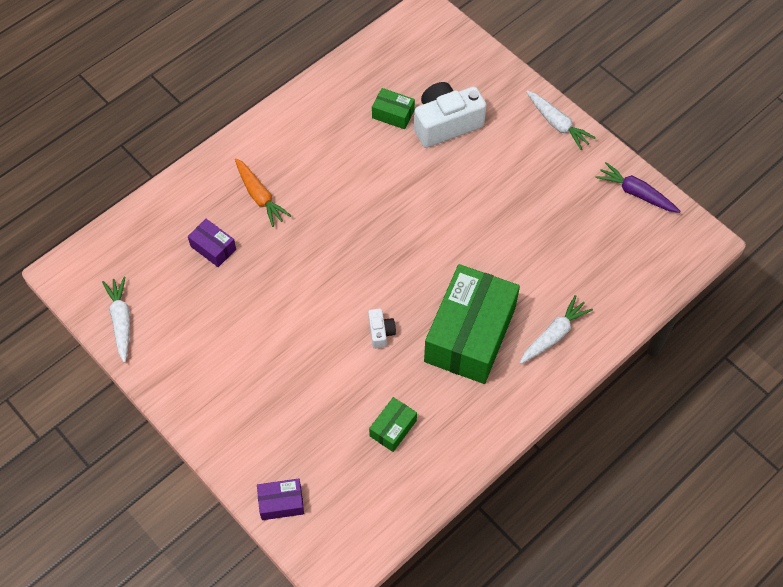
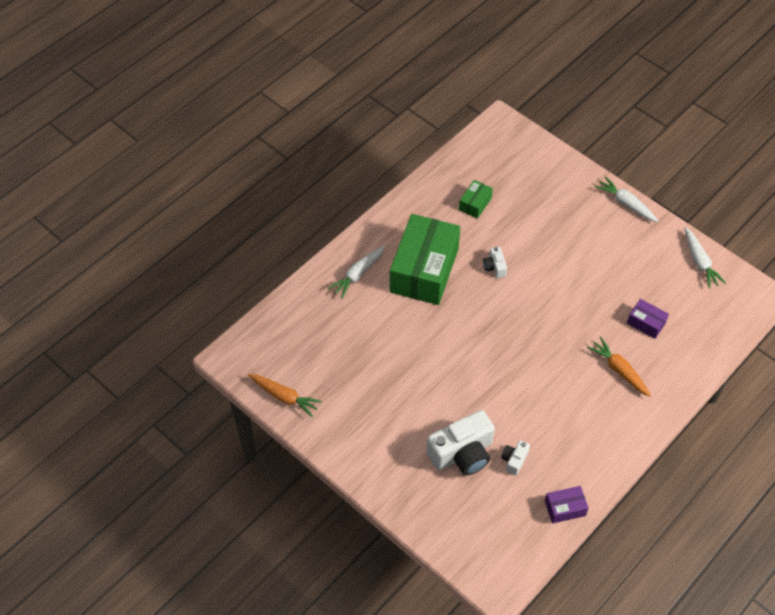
camera: 175 degrees right, 5 degrees down
(281, 503) = (545, 156): purple box -> purple box (565, 508)
(393, 114) = (514, 460): green box -> white camera
(557, 124) = (355, 461): white carrot -> white carrot (626, 204)
(636, 193) = (284, 397): purple carrot -> orange carrot

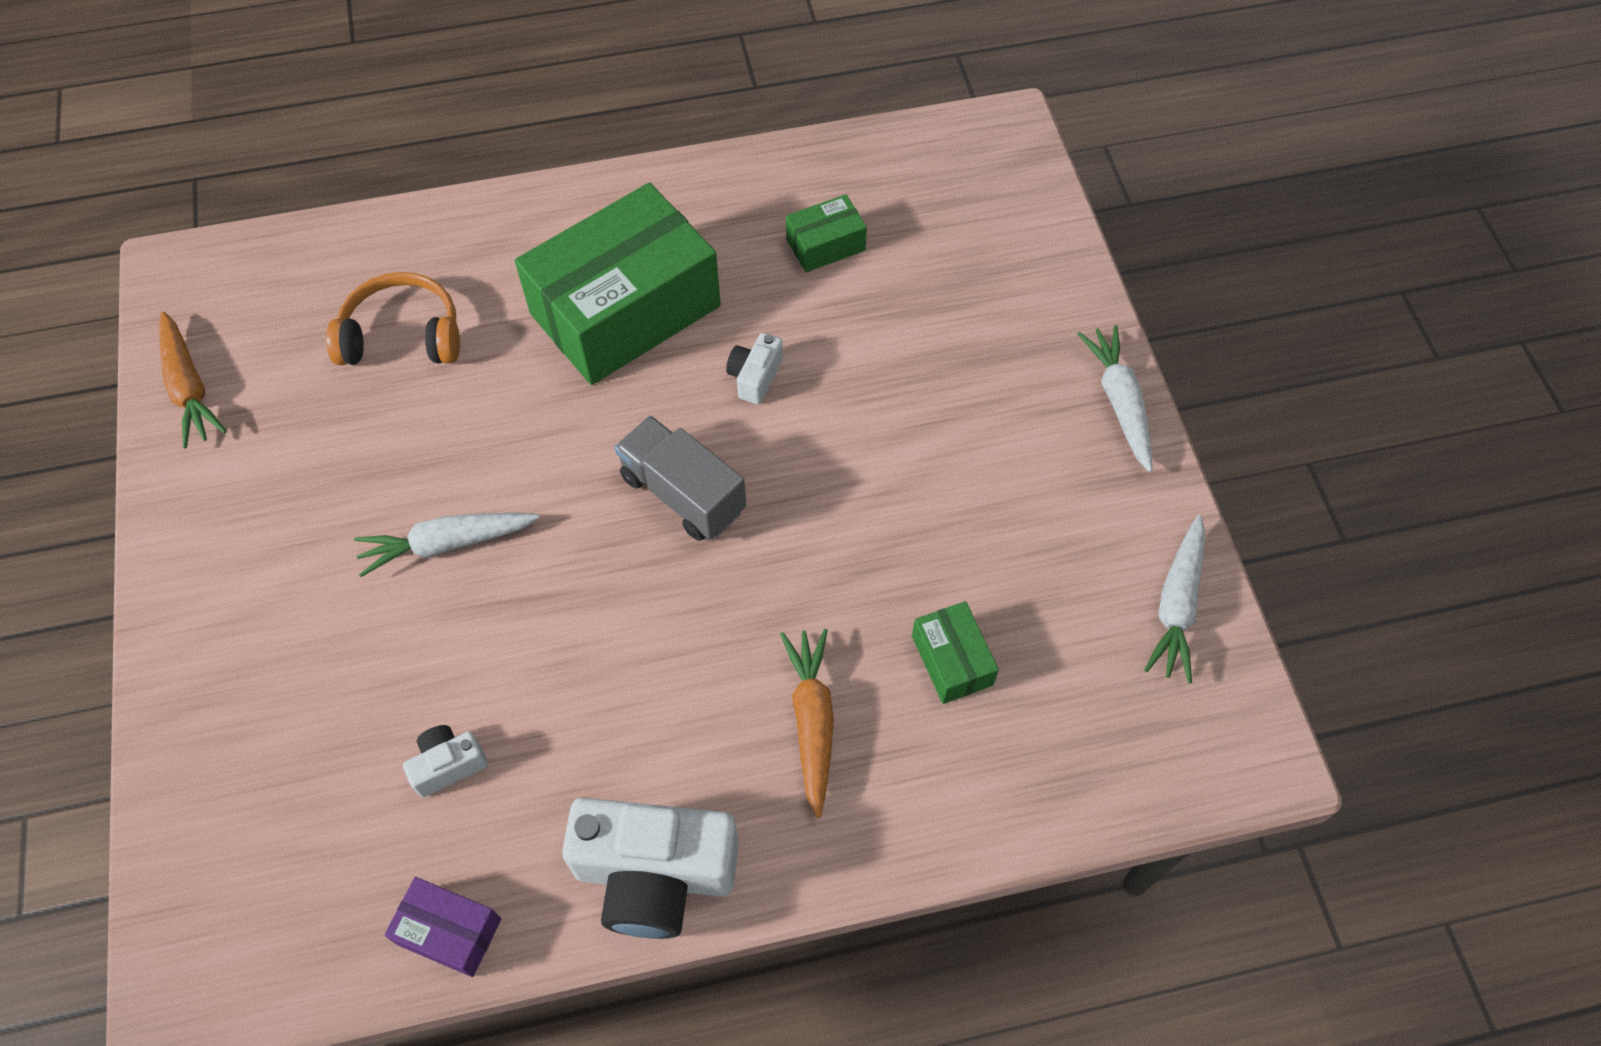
camera: 35 degrees right, 5 degrees up
(348, 329) = (402, 335): none -> orange headphones
(358, 274) = (508, 253): white carrot -> white carrot (447, 544)
(462, 453) = (370, 686): white camera -> white camera (655, 874)
(507, 323) = (683, 493): none -> grey truck
(646, 323) = (952, 660): purple box -> green box

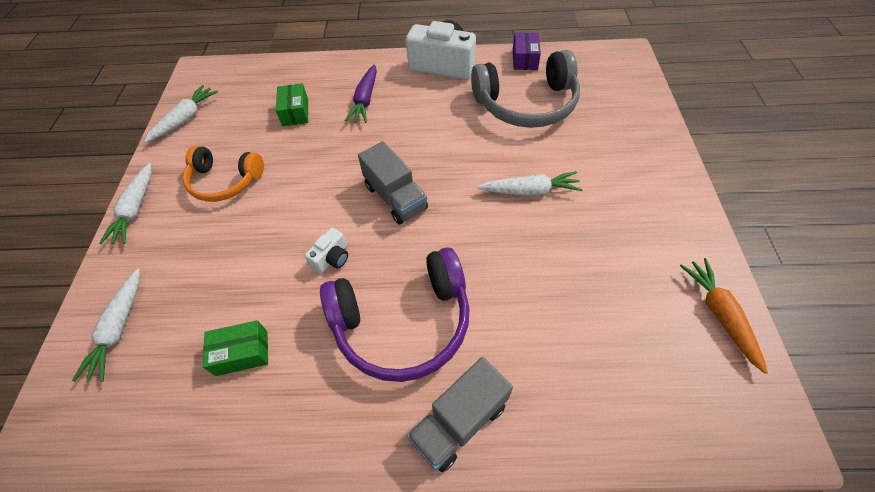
camera: 165 degrees left, 5 degrees down
(402, 335) = (567, 330): orange headphones -> orange headphones (225, 181)
(448, 765) = (526, 104): white camera -> grey headphones
(449, 931) = (525, 59): purple box -> purple box turned 60 degrees clockwise
(537, 224) = (459, 421): none -> grey truck
(625, 310) = (403, 323): green box -> purple headphones
(812, 721) = (365, 100): orange carrot -> purple carrot
(1005, 244) = (119, 329): none -> white carrot

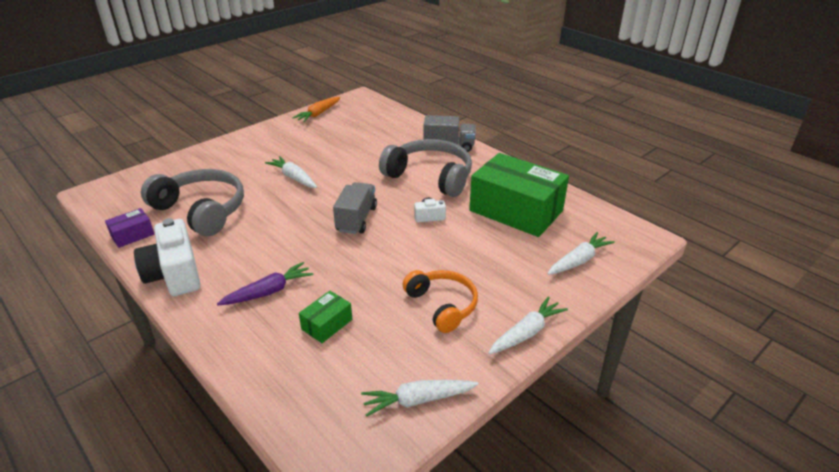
camera: 135 degrees left, 20 degrees down
(242, 353) = (516, 211): green box -> green box, size x2.30
(403, 323) = (430, 176): purple headphones -> grey headphones

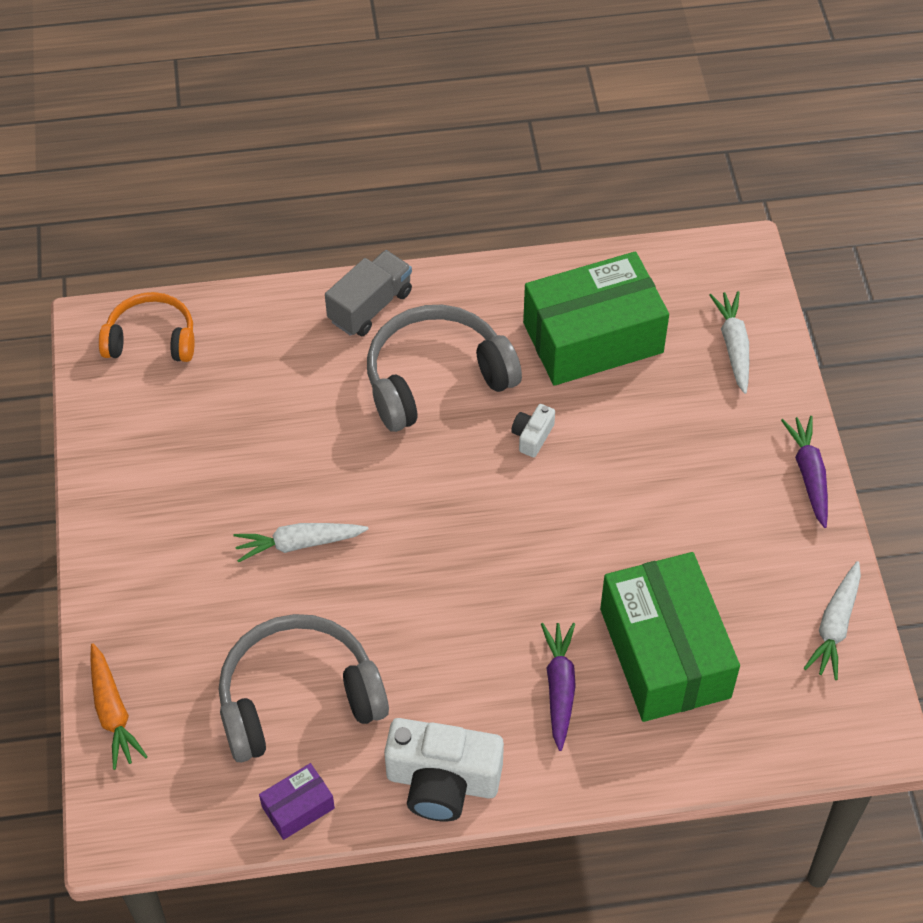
camera: 55 degrees left, 20 degrees up
(132, 235) = (298, 807): purple box -> purple box turned 60 degrees clockwise
(318, 114) = (108, 416): orange carrot -> orange carrot (113, 712)
(327, 324) = (664, 653): green box -> green box, size x2.30
(356, 219) = (474, 519): grey truck -> none
(442, 305) = (713, 524): orange headphones -> orange headphones (151, 339)
(526, 333) = (809, 474): white carrot -> purple carrot

